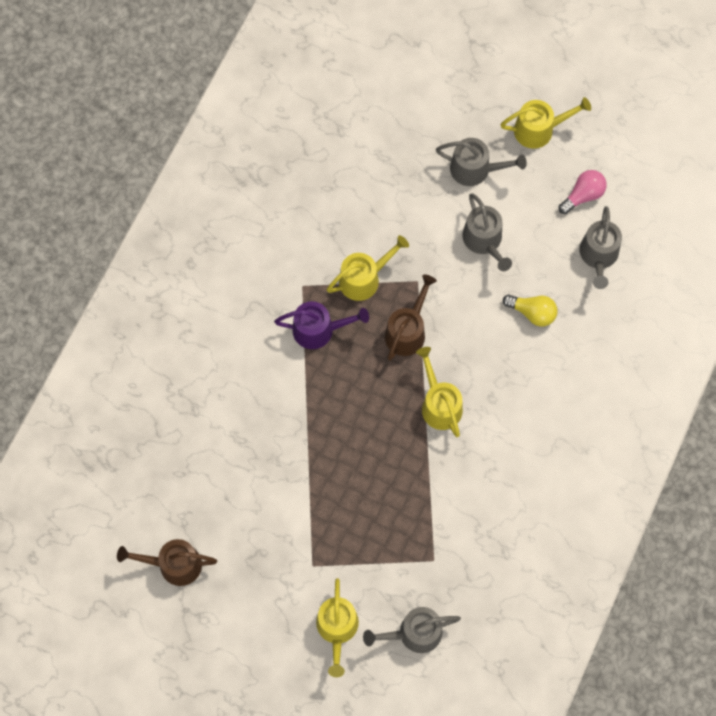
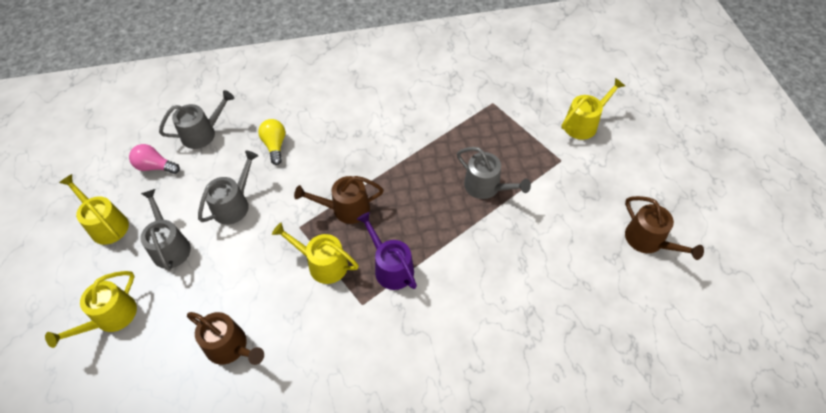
camera: 125 degrees left, 15 degrees down
(341, 171) = (230, 347): none -> brown watering can
(414, 633) = (544, 87): grey watering can -> grey watering can (486, 187)
(439, 404) = (386, 158): yellow watering can -> yellow watering can (111, 317)

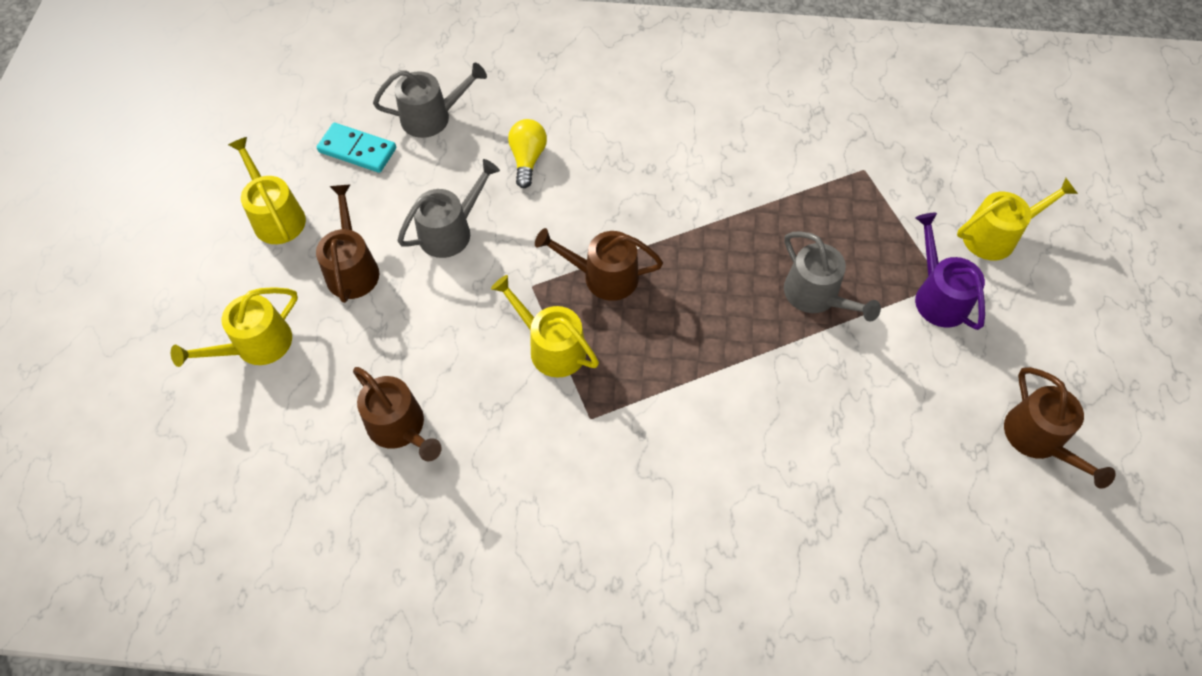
camera: 15 degrees right, 5 degrees up
(155, 167) = (357, 150): pink light bulb -> turquoise domino
(170, 246) = (352, 268): grey watering can -> brown watering can
(391, 267) = (644, 377): purple watering can -> purple watering can (938, 296)

